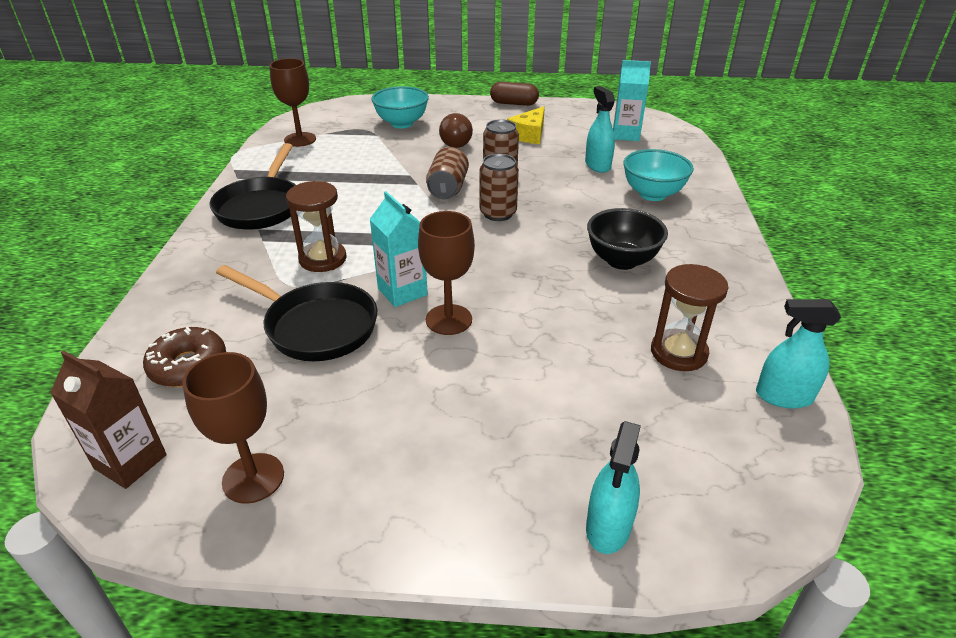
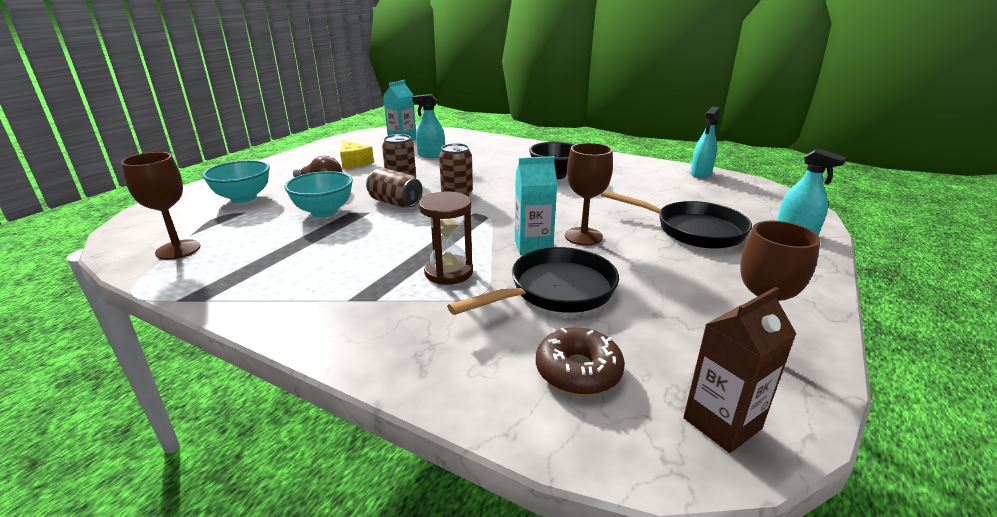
camera: 65 degrees left, 10 degrees down
(261, 206) = (301, 292): black pan -> black pan (692, 230)
(514, 103) = (292, 156): brown capsule -> none
(652, 194) = (487, 152): turquoise bowl -> turquoise bowl (324, 212)
(678, 352) = (656, 184): brown hourglass -> none

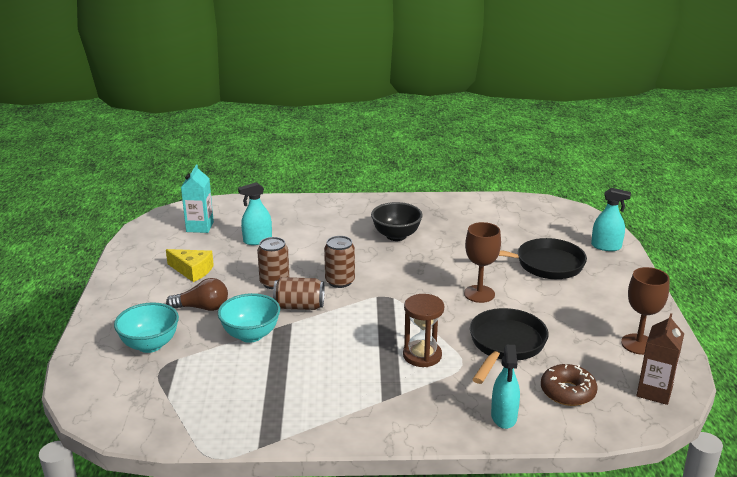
camera: 30 degrees left, 0 degrees up
(178, 250) = (182, 412): brown goblet -> none
(533, 246) = (454, 314): turquoise carton -> none
(701, 173) = (504, 202): turquoise spray bottle -> turquoise spray bottle (504, 416)

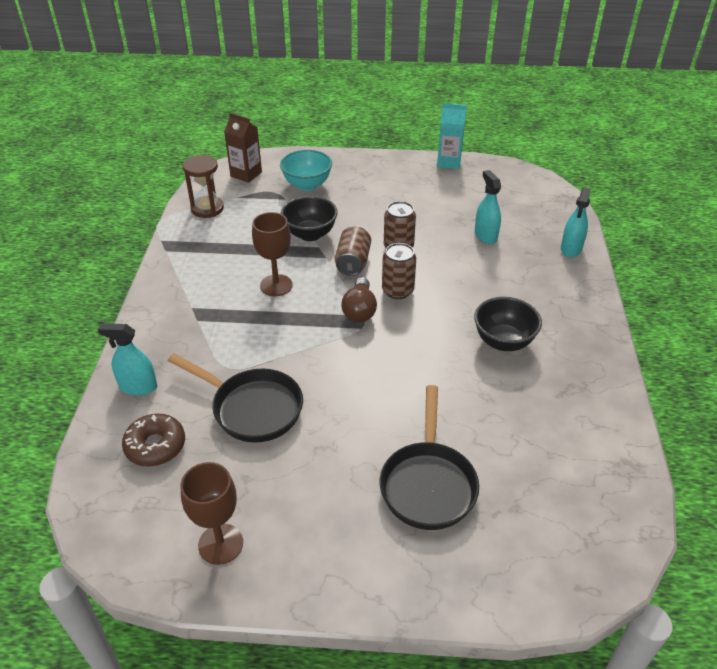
camera: 95 degrees right, 15 degrees up
(192, 270) = (424, 199): yellow cheese -> none
(200, 227) = (512, 199): turquoise carton -> turquoise carton (449, 162)
(202, 308) = (358, 207): brown light bulb -> brown light bulb (359, 310)
(251, 335) = (310, 234): turquoise bowl -> black bowl
(422, 355) = (251, 340): brown hourglass -> brown hourglass (207, 208)
(479, 294) = (360, 401): brown goblet -> brown goblet (276, 285)
(606, 246) = (484, 583): turquoise spray bottle -> turquoise spray bottle (571, 248)
(654, 392) = (126, 530): brown carton -> brown carton (246, 174)

